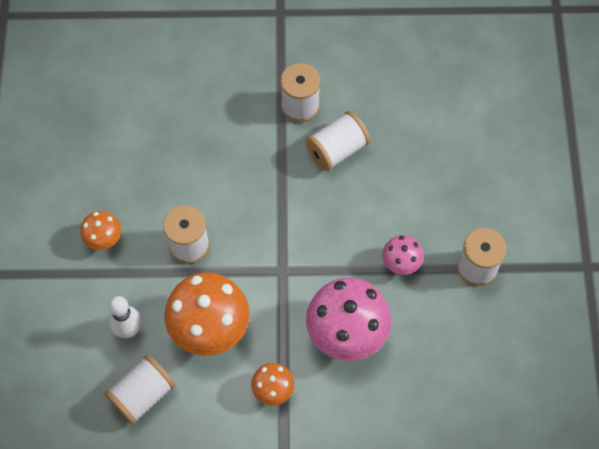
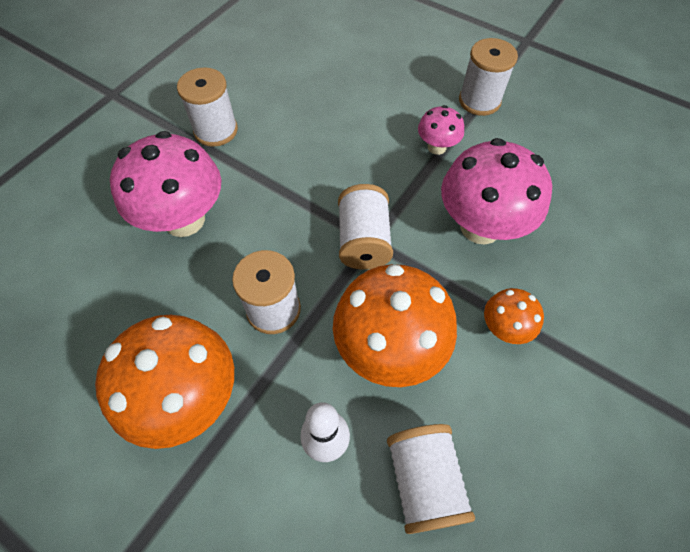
camera: 55 degrees left, 5 degrees down
(104, 239) = (188, 397): orange mushroom -> orange mushroom, size x1.98
(213, 145) = (184, 219): none -> pink mushroom
(337, 150) = (285, 130): white spool -> white spool (363, 241)

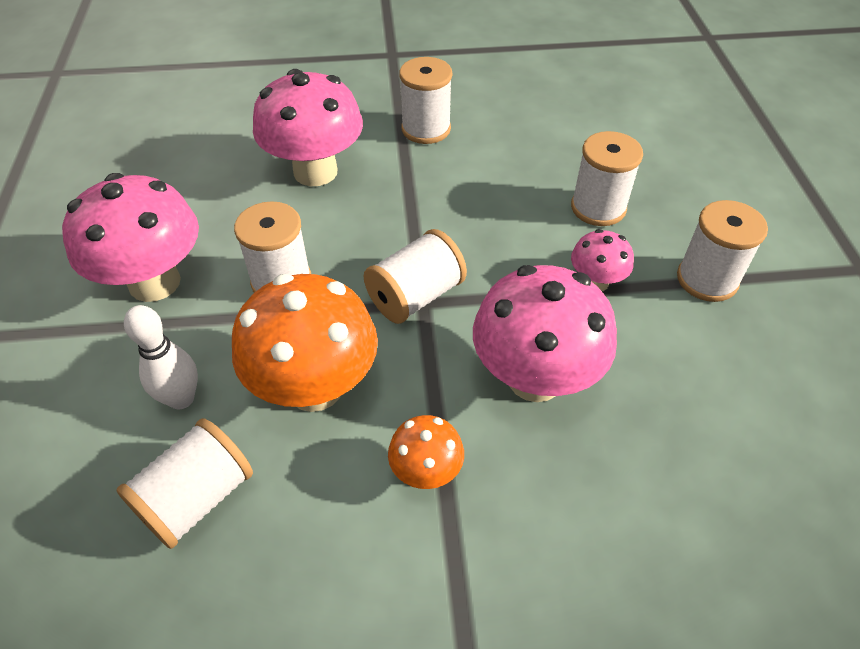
camera: 50 degrees right, 10 degrees down
(188, 397) = (154, 282): orange mushroom -> pink mushroom
(381, 102) = (598, 208): none -> white spool

